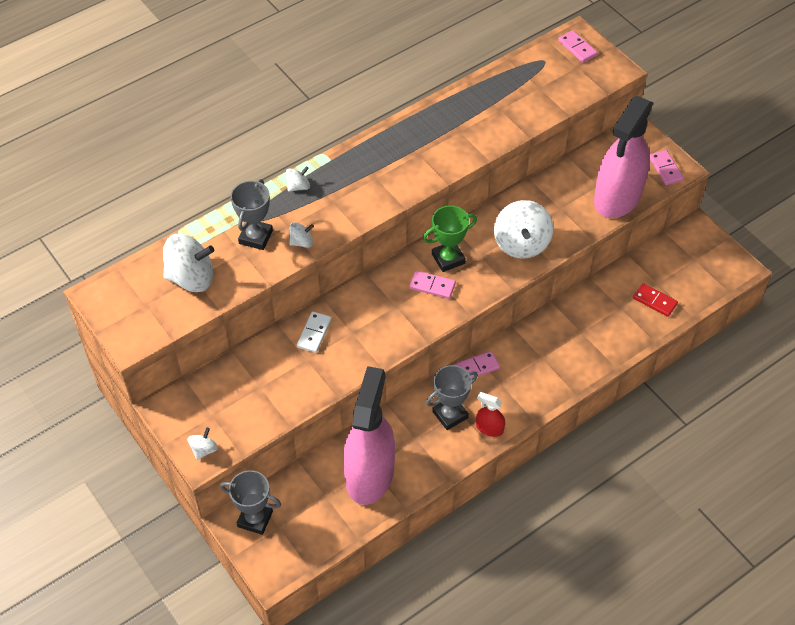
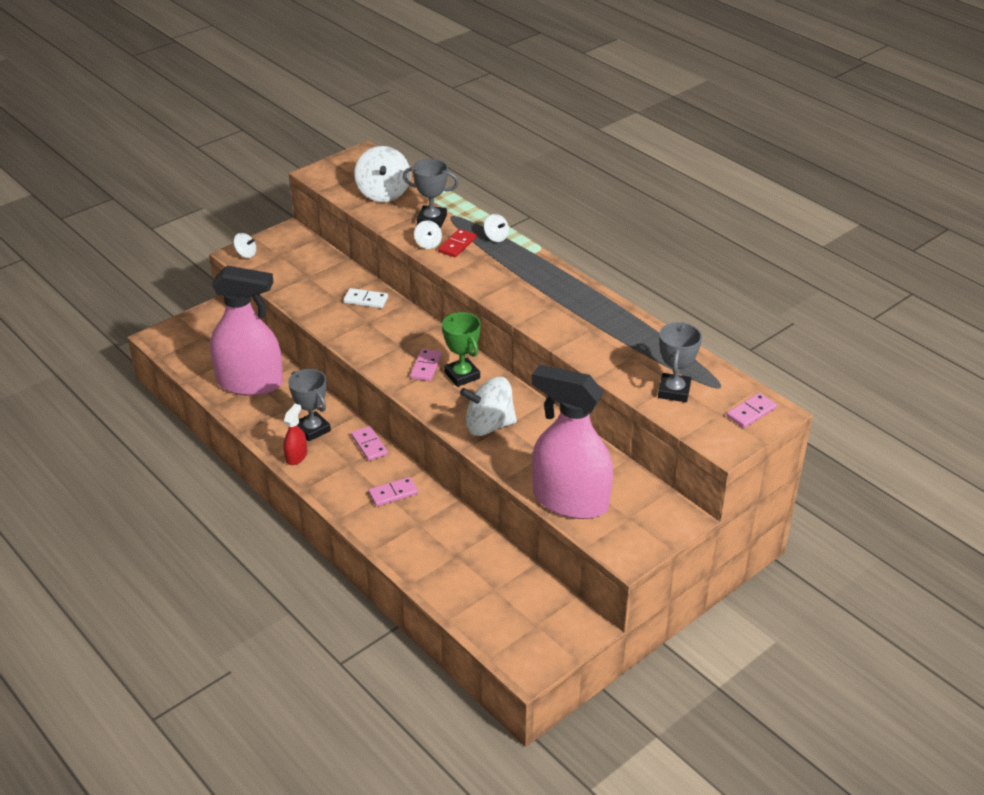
camera: 85 degrees right, 15 degrees down
(255, 519) = (211, 323): grey trophy -> grey trophy (674, 391)
(654, 301) = (467, 585): red domino -> red domino (457, 245)
(665, 169) = (625, 543): pink domino -> pink domino (393, 493)

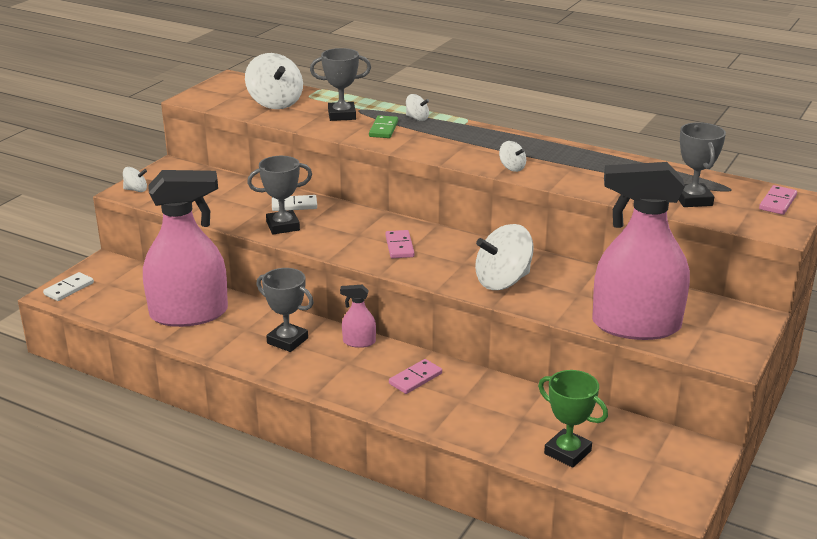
camera: 20 degrees left, 10 degrees down
(170, 334) = (69, 289): none -> white domino
(296, 456) = (285, 368): red spray bottle -> none
(342, 322) = (283, 226): none -> grey trophy
(369, 445) = (359, 342): pink domino -> pink spray bottle
(428, 244) = (353, 132): white spinning top -> white spinning top (512, 168)
(457, 245) = (383, 129): red domino -> green domino
(462, 375) = (442, 247): green trophy -> green trophy (567, 452)

